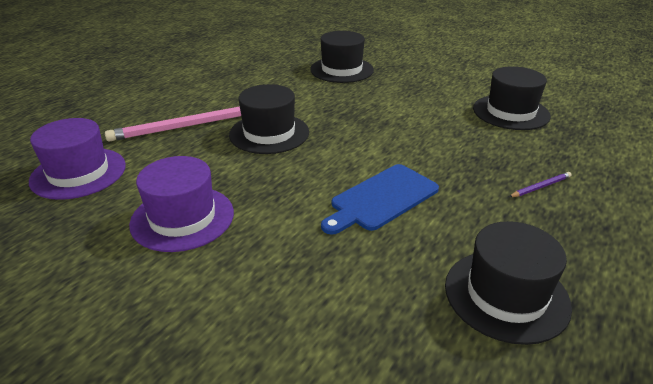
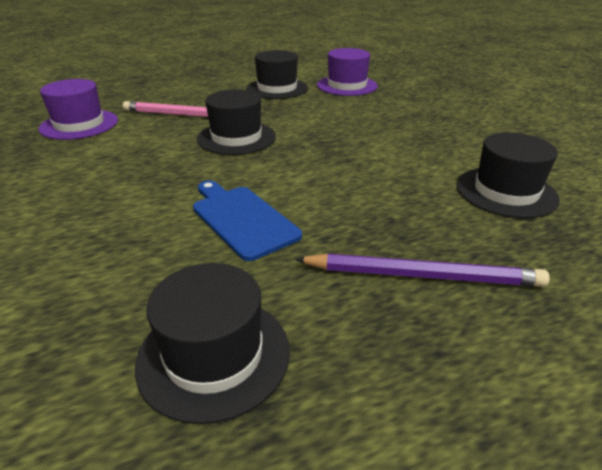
camera: 35 degrees right, 0 degrees up
(182, 218) = (86, 174): purple hat -> purple hat (347, 85)
(342, 70) = (377, 107): black hat -> black hat (277, 88)
(381, 199) = (242, 219): blue cutting board -> blue cutting board turned 60 degrees clockwise
(540, 187) = (422, 275): purple pencil -> purple pencil, size x2.19

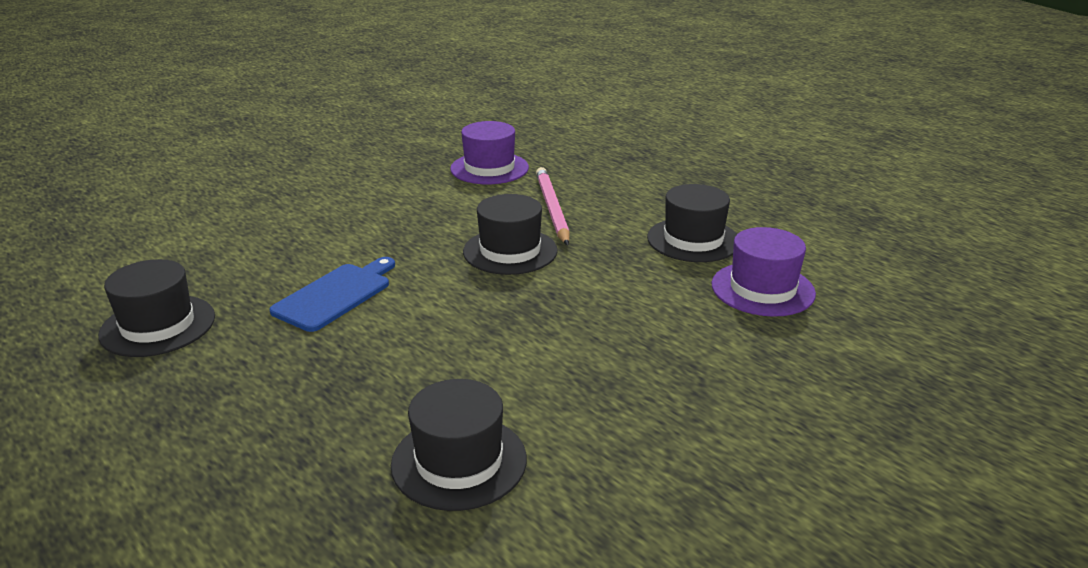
camera: 70 degrees right, 5 degrees down
(422, 275) = (262, 407): purple pencil -> none

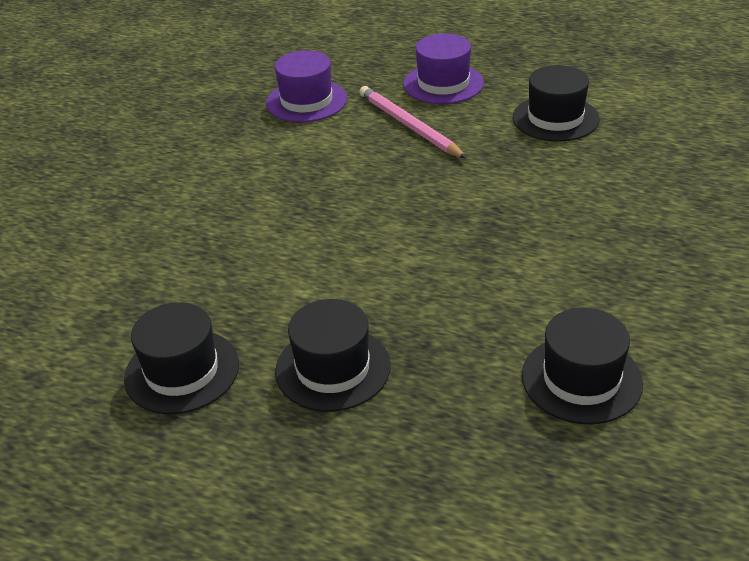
camera: 25 degrees left, 10 degrees up
(335, 295) = (314, 278): blue cutting board -> none
(510, 251) = (419, 180): black hat -> black hat (333, 368)
(762, 289) = (649, 146): purple hat -> purple hat (443, 83)

